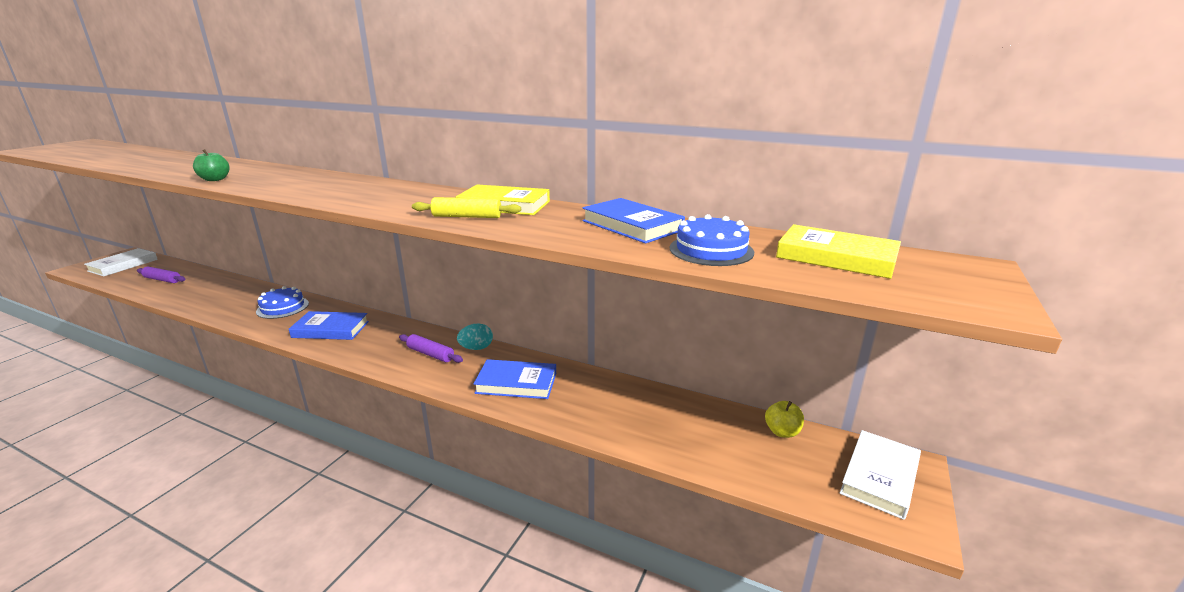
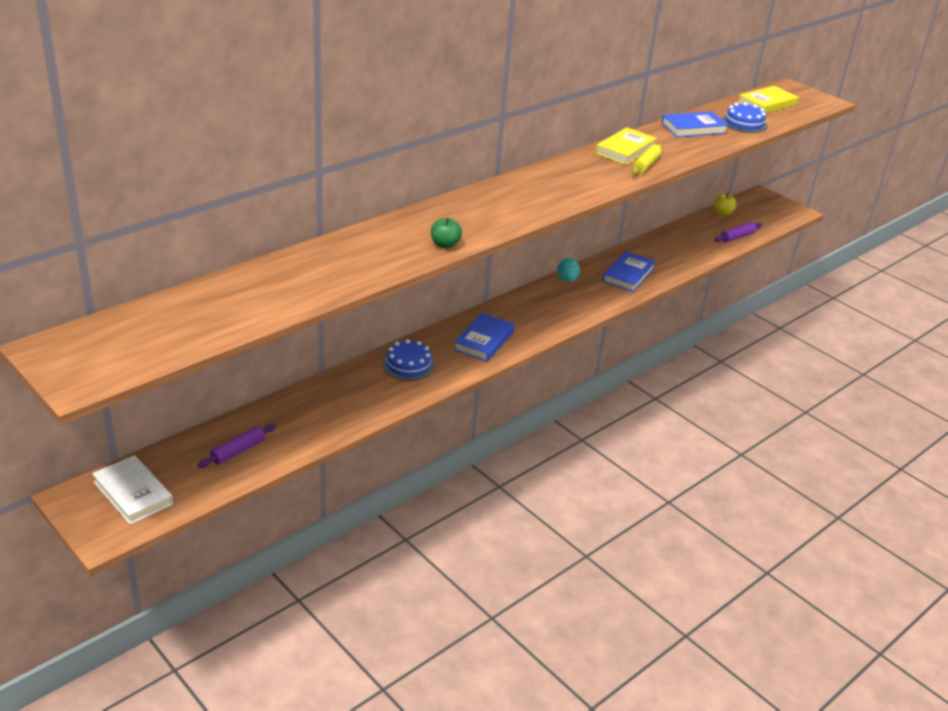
camera: 70 degrees left, 10 degrees up
(430, 354) = (564, 300): purple rolling pin -> purple rolling pin (737, 237)
(880, 477) = (767, 205): white book -> none

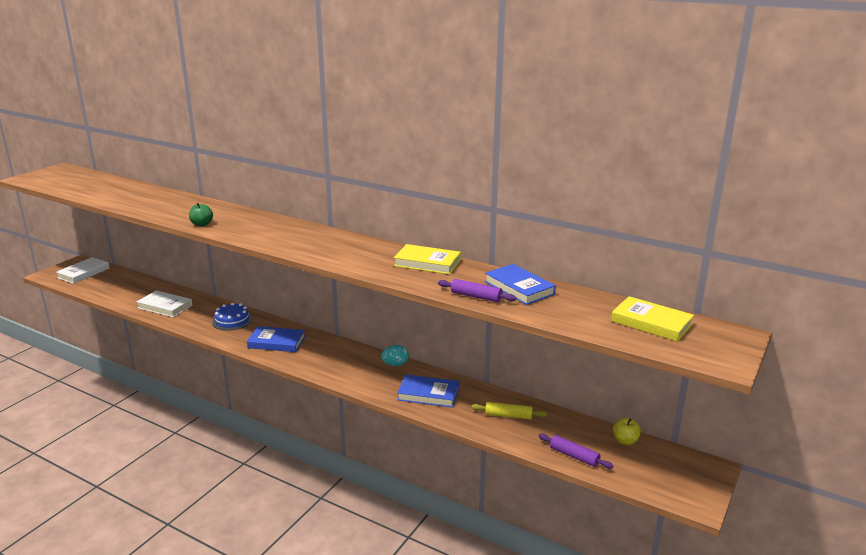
camera: 75 degrees right, 10 degrees down
(238, 451) = (123, 289): purple rolling pin -> purple rolling pin (476, 296)
(329, 415) = (165, 306): none -> white book
(646, 164) = (402, 274): yellow rolling pin -> yellow rolling pin (508, 415)
(744, 123) = (569, 313): blue cake -> none

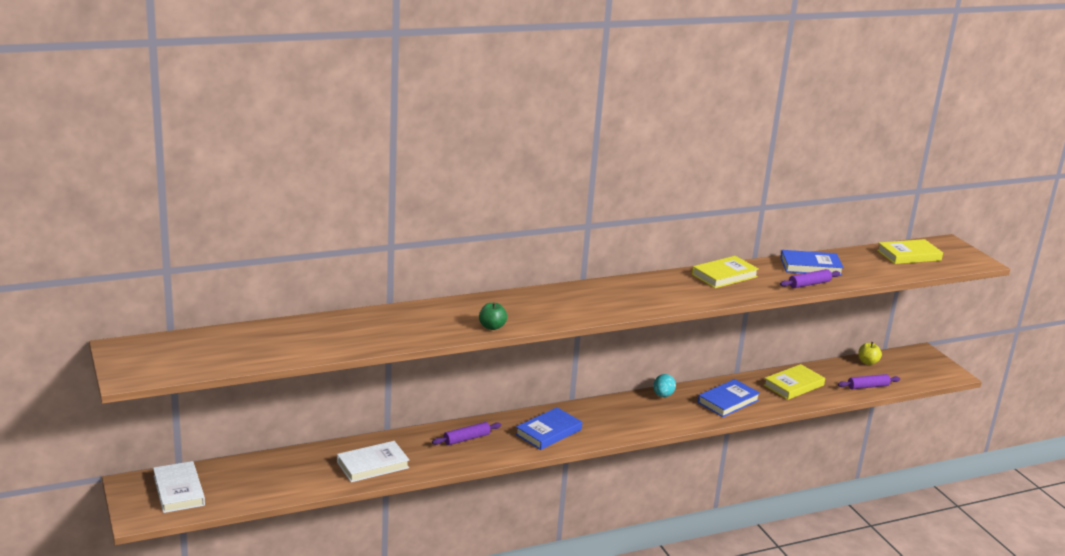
camera: 55 degrees left, 0 degrees up
(232, 320) = (466, 439): blue cake -> purple rolling pin
(508, 415) = (793, 385): yellow rolling pin -> yellow book

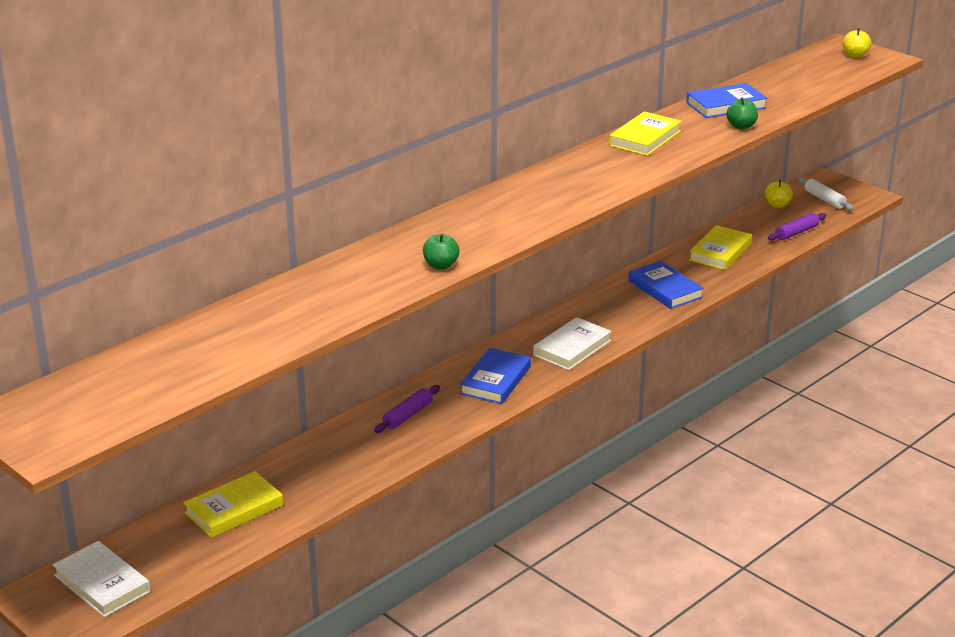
camera: 20 degrees left, 5 degrees up
(372, 465) = (320, 479): white book -> white book (572, 348)
(663, 395) = (590, 301): turquoise egg -> none
(728, 401) = (665, 289): blue book -> blue book turned 60 degrees counterclockwise
(809, 284) = (741, 126): purple rolling pin -> green apple
(909, 255) = (814, 68): yellow book -> yellow book (234, 509)
(910, 367) = (824, 199): none -> white rolling pin
(952, 253) = (855, 55): none -> yellow apple

